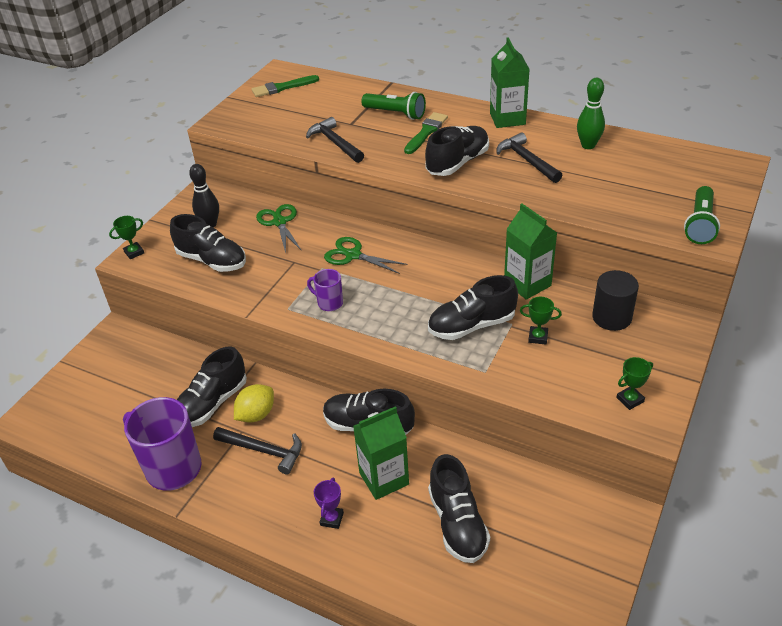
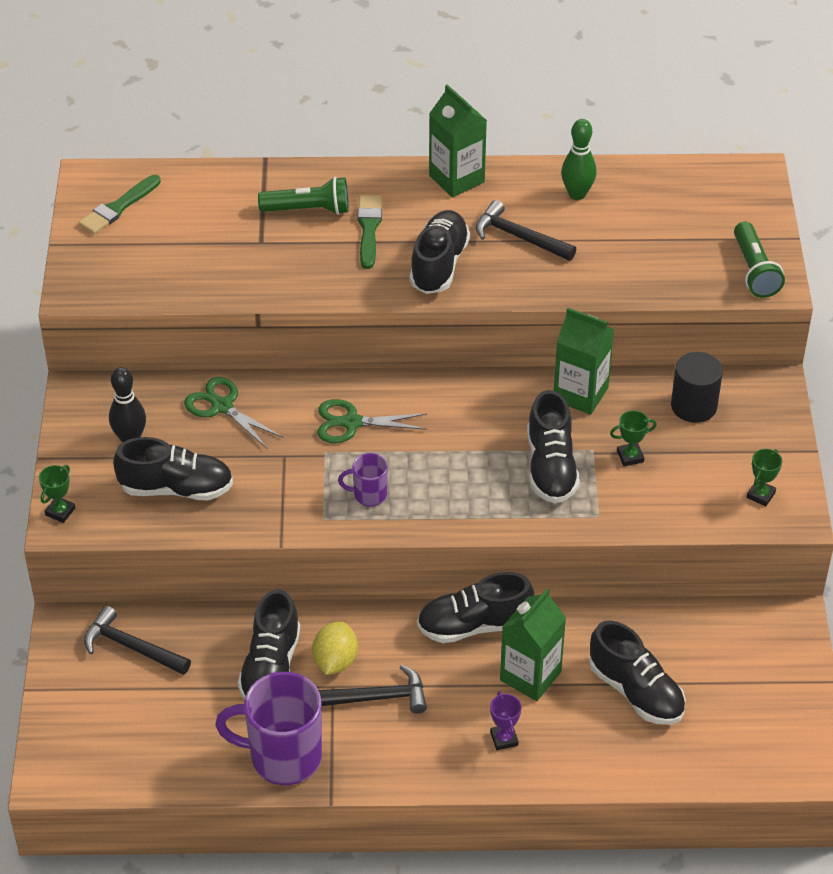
camera: 30 degrees left, 5 degrees up
(335, 143) = (262, 279): black hammer -> black hammer (131, 647)
(471, 325) = (551, 467): black shoe -> black shoe turned 45 degrees counterclockwise

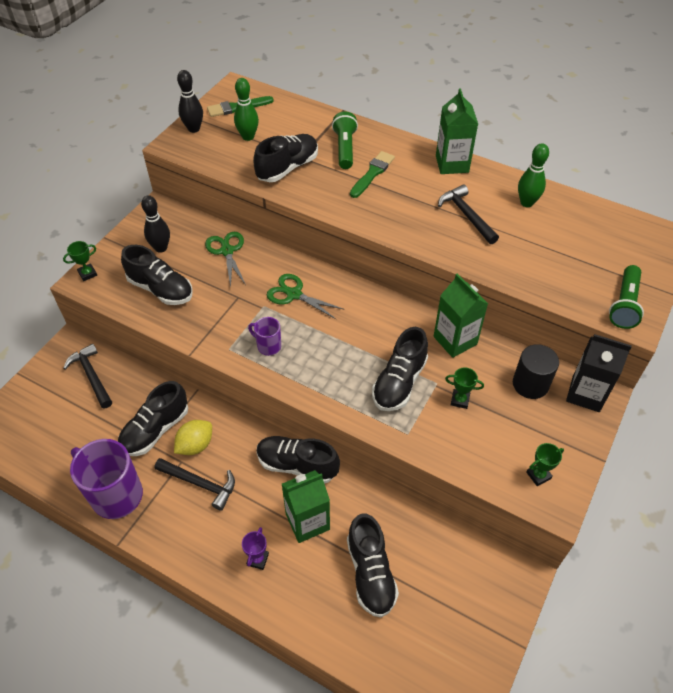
camera: 30 degrees right, 5 degrees up
(85, 259) = (194, 129): none -> black bowling pin
(169, 242) = (248, 137): none -> green bowling pin
(308, 209) = (344, 148): green flashlight -> green flashlight turned 120 degrees counterclockwise
(439, 265) = (400, 212): black shoe -> black shoe (287, 168)
(757, 390) = (585, 394): none -> black carton

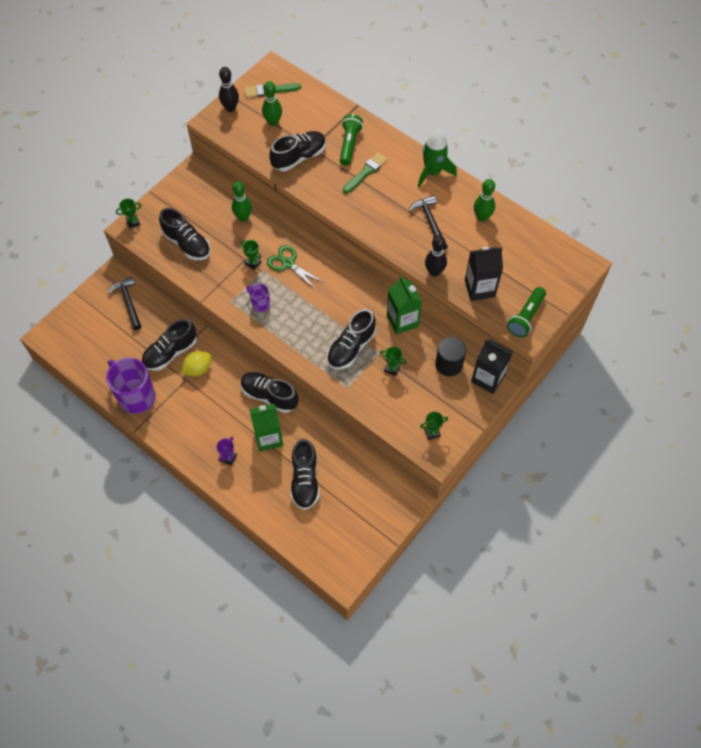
camera: 10 degrees right, 10 degrees up
(161, 248) = (192, 207): black bowling pin -> black bowling pin (434, 272)
(200, 483) = (197, 398): black hammer -> none
(227, 251) = (243, 217): green scissors -> green bowling pin
(249, 299) = (253, 263): none -> green trophy
(452, 164) = (433, 172): green carton -> green rocket
(554, 279) = (479, 288): none -> black carton

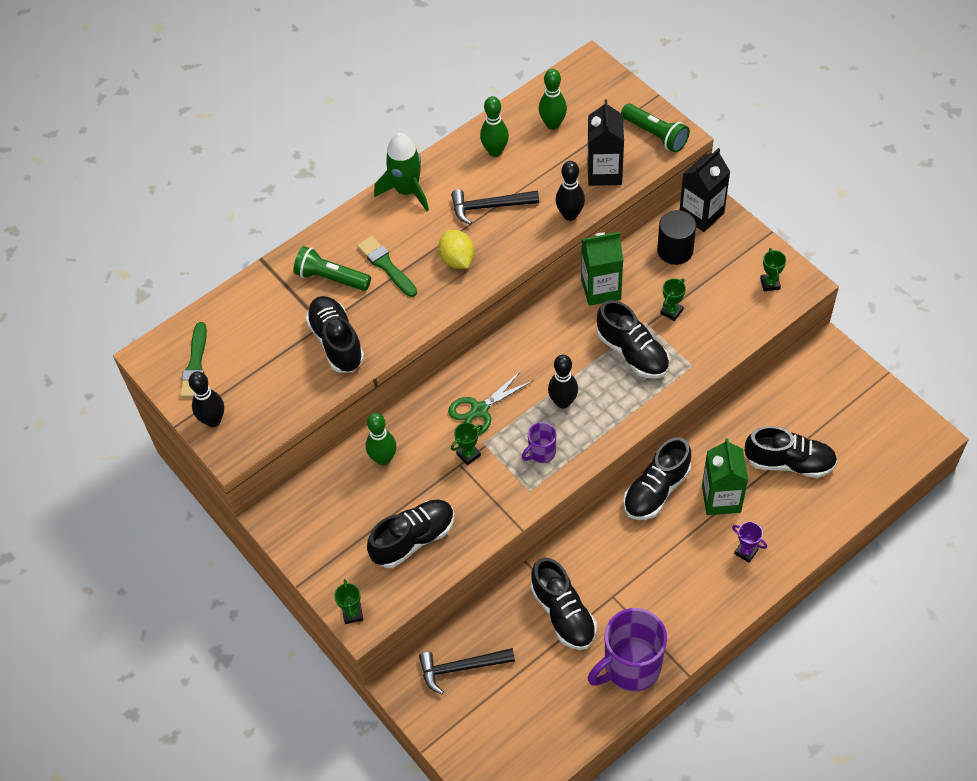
camera: 75 degrees left, 5 degrees down
(198, 369) = (597, 578): yellow lemon -> yellow lemon (457, 259)
(273, 122) = (259, 367): green bowling pin -> green bowling pin (552, 124)
(302, 311) = (563, 402): none -> black bowling pin

